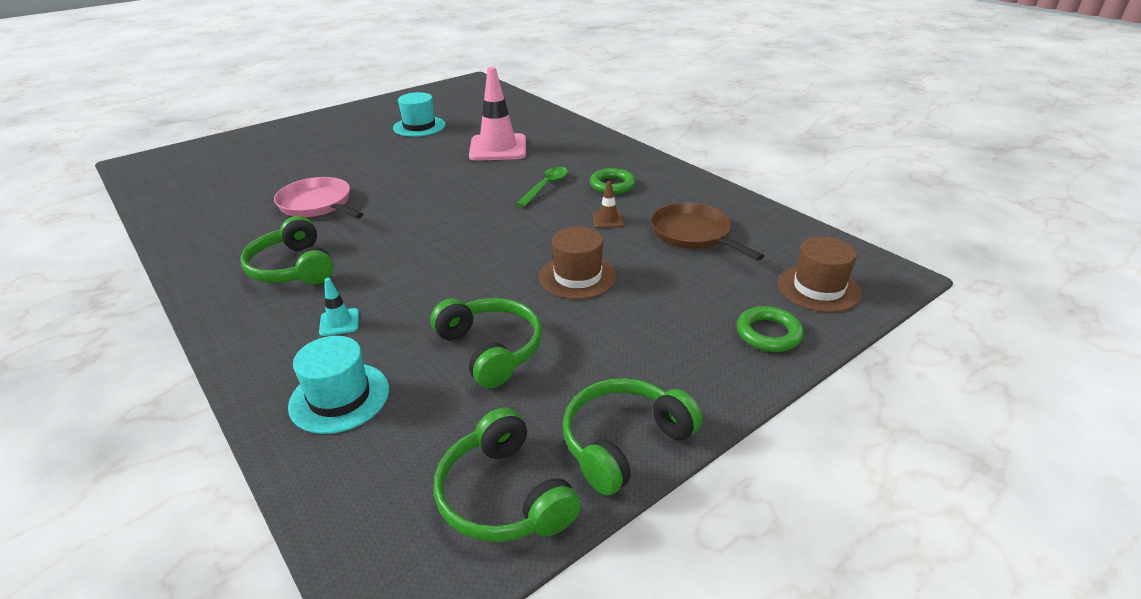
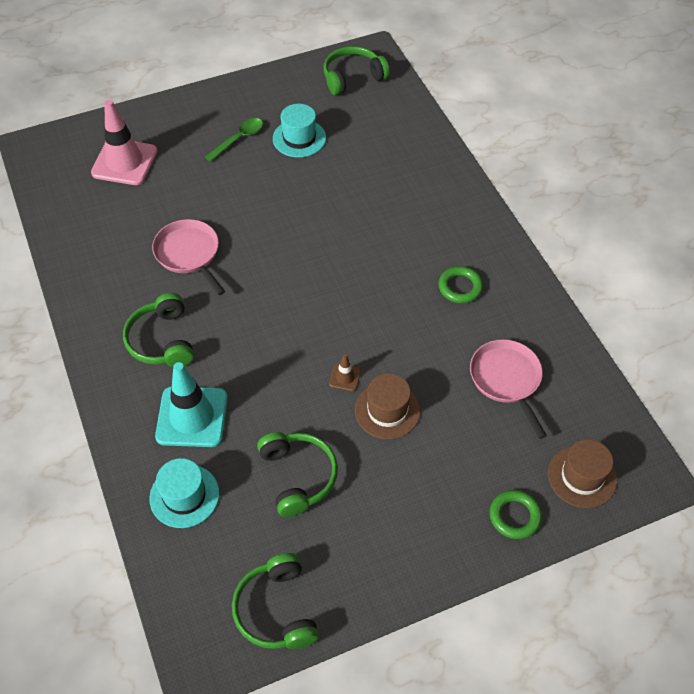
camera: 15 degrees right, 20 degrees up
(339, 322) = (192, 417): turquoise traffic cone -> turquoise traffic cone, size x2.28
(498, 148) = (368, 197): pink traffic cone -> pink traffic cone (124, 162)
(545, 187) = (397, 274): green spoon -> green spoon (238, 139)
(608, 220) = (438, 340): brown traffic cone -> brown traffic cone (345, 377)
(624, 442) = (366, 589): green headphones -> green headphones (353, 77)
(693, 234) = (506, 379): brown pan -> pink pan

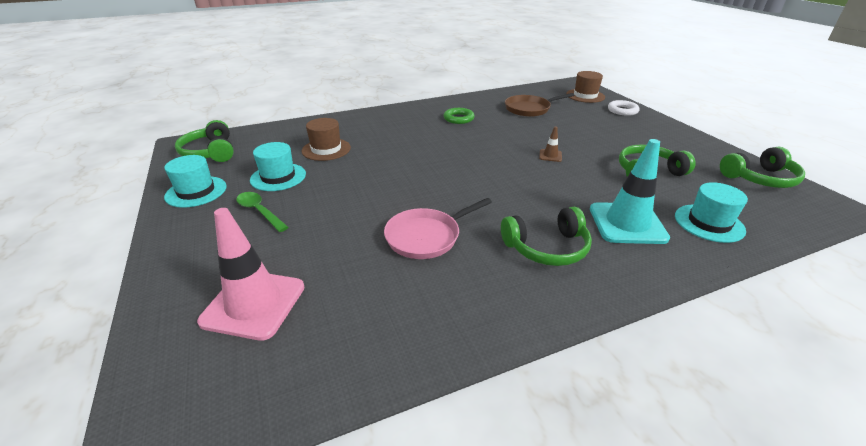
camera: 90 degrees left, 20 degrees down
(274, 91) = (196, 191): none -> turquoise hat
(387, 410) = (571, 142): brown hat -> brown hat (326, 149)
(506, 379) = (529, 109): pink pan -> brown pan
(514, 516) = (622, 110): green ring -> white ring

